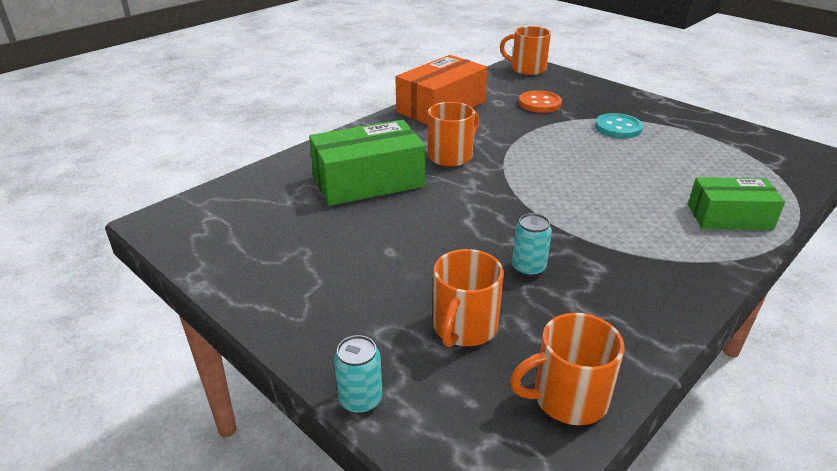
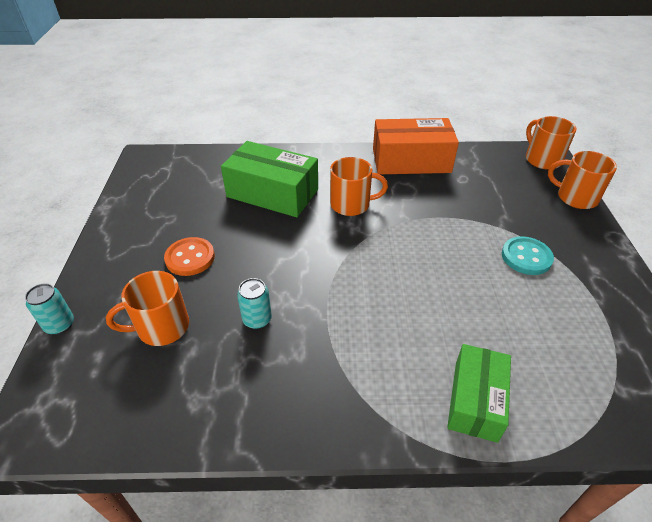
camera: 45 degrees right, 10 degrees up
(539, 103) = (495, 197): orange button -> orange button (190, 258)
(567, 398) = (133, 417): orange mug -> orange mug (575, 197)
(729, 217) = (475, 400): green box -> green box turned 60 degrees clockwise

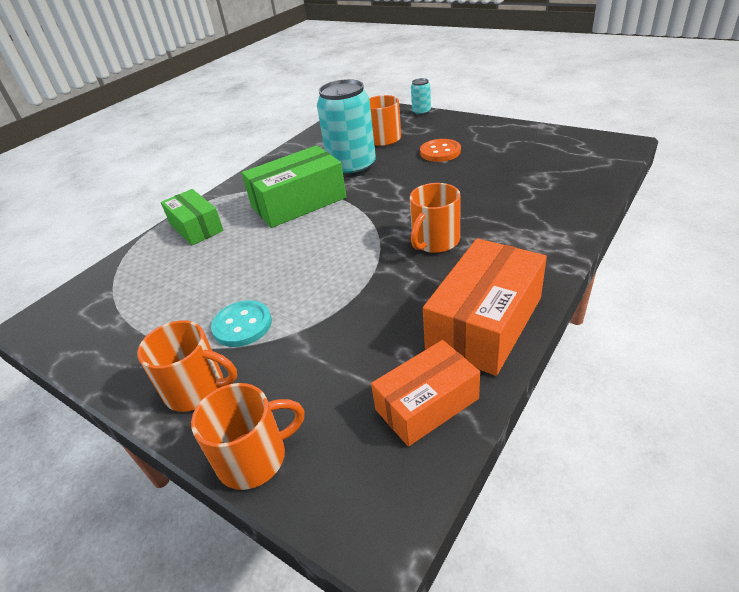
camera: 130 degrees right, 5 degrees down
(257, 319) = (352, 168): turquoise can -> turquoise can, size x2.21
(272, 193) = (496, 200): green box -> green box (298, 202)
(481, 161) = (426, 404): none -> orange box
(542, 159) = (365, 499): orange mug -> orange mug (197, 389)

